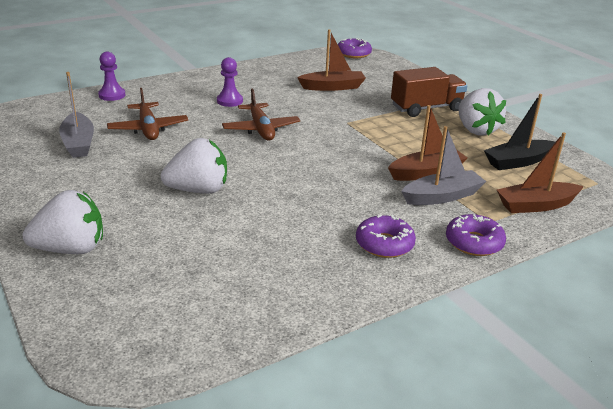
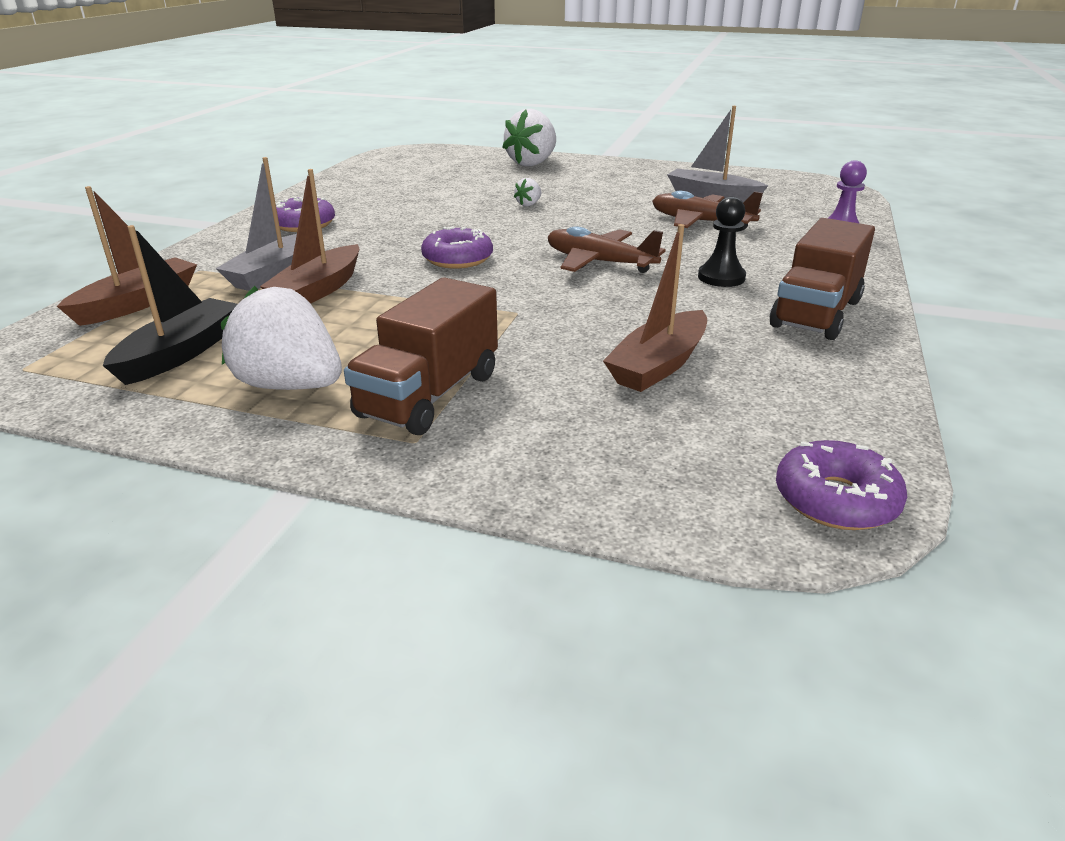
camera: 140 degrees right, 0 degrees up
(198, 190) = (529, 204): white strawberry -> white strawberry, size x0.44
(229, 101) = (721, 277): purple pawn -> black pawn
(237, 78) = (816, 313): none -> brown truck
(474, 242) = (210, 249): purple donut -> purple donut (457, 259)

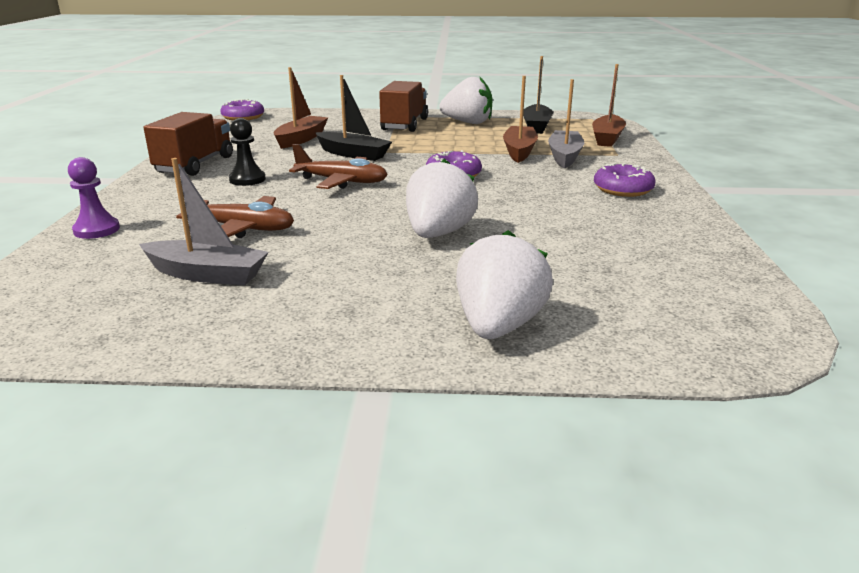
camera: 165 degrees right, 5 degrees down
(529, 204) = (438, 234): white strawberry -> white strawberry, size x2.29
(571, 311) = (353, 154): none -> black boat

